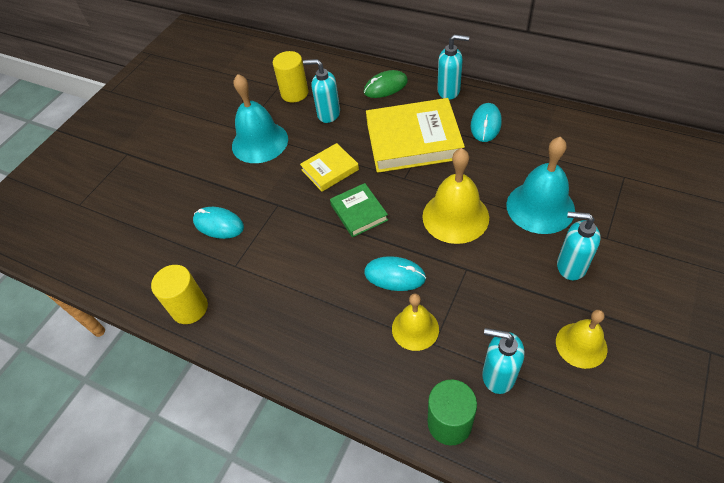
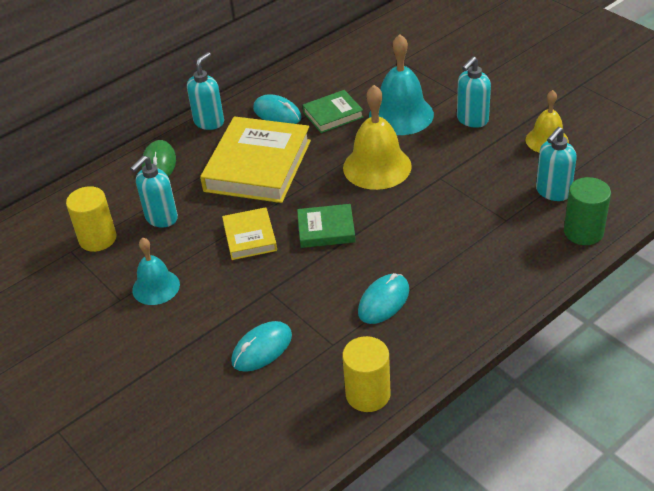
camera: 70 degrees left, 10 degrees down
(260, 142) = (156, 287): turquoise bell -> turquoise bell, size x0.63
(394, 275) = (420, 224): turquoise mouse -> turquoise mouse (383, 301)
(415, 328) = (485, 227): yellow bell -> none
(507, 159) = (333, 115): none -> green book

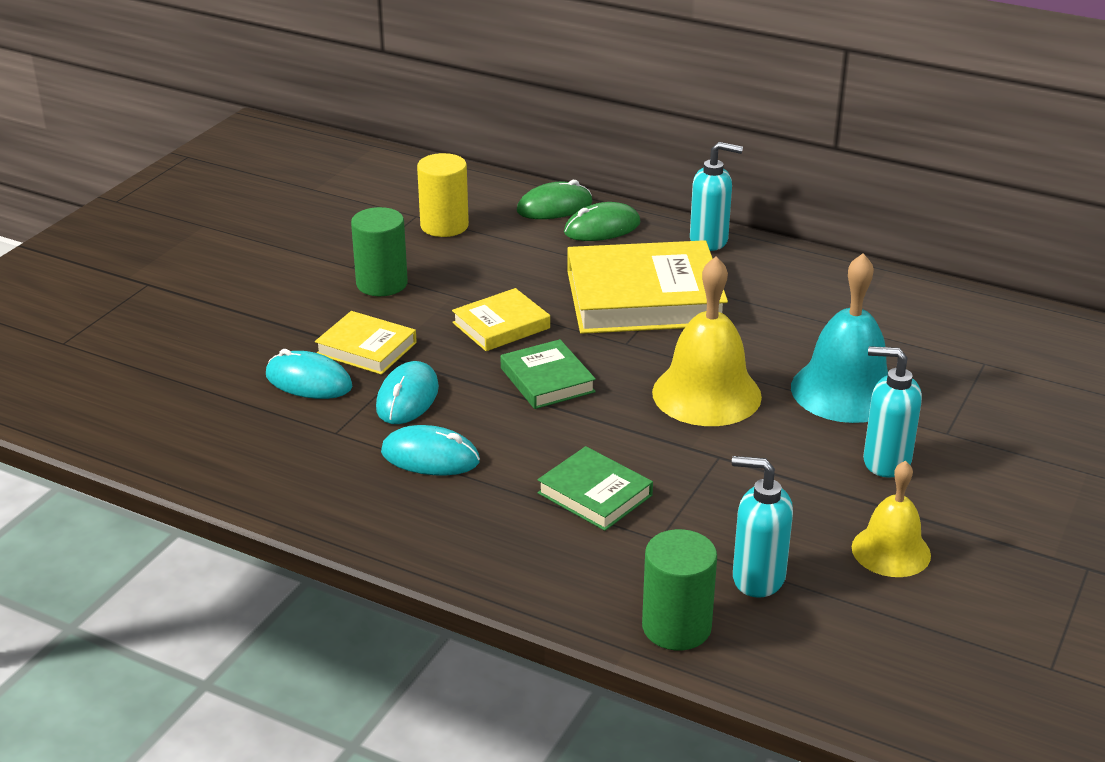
camera: 65 degrees right, 10 degrees down
(114, 179) = (554, 207): none -> green mouse
(156, 287) = (382, 284): turquoise bell -> green cylinder
(161, 218) = (502, 256): turquoise soap dispenser -> none
(237, 310) = (366, 348): none -> yellow book
(277, 113) = (767, 286): turquoise mouse -> turquoise mouse (407, 398)
(333, 115) = (799, 331): green book -> green book (595, 494)
(368, 394) = (258, 478): yellow cylinder -> none

